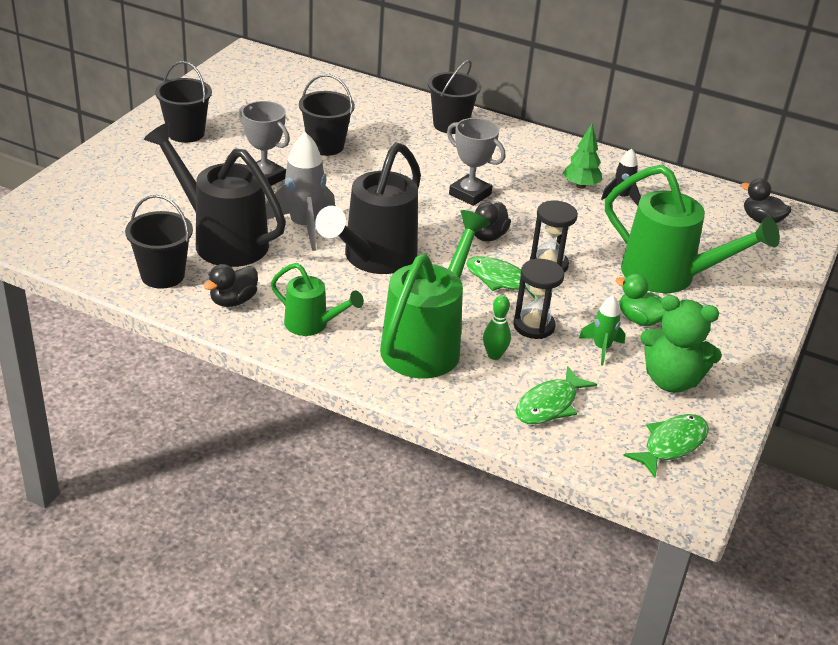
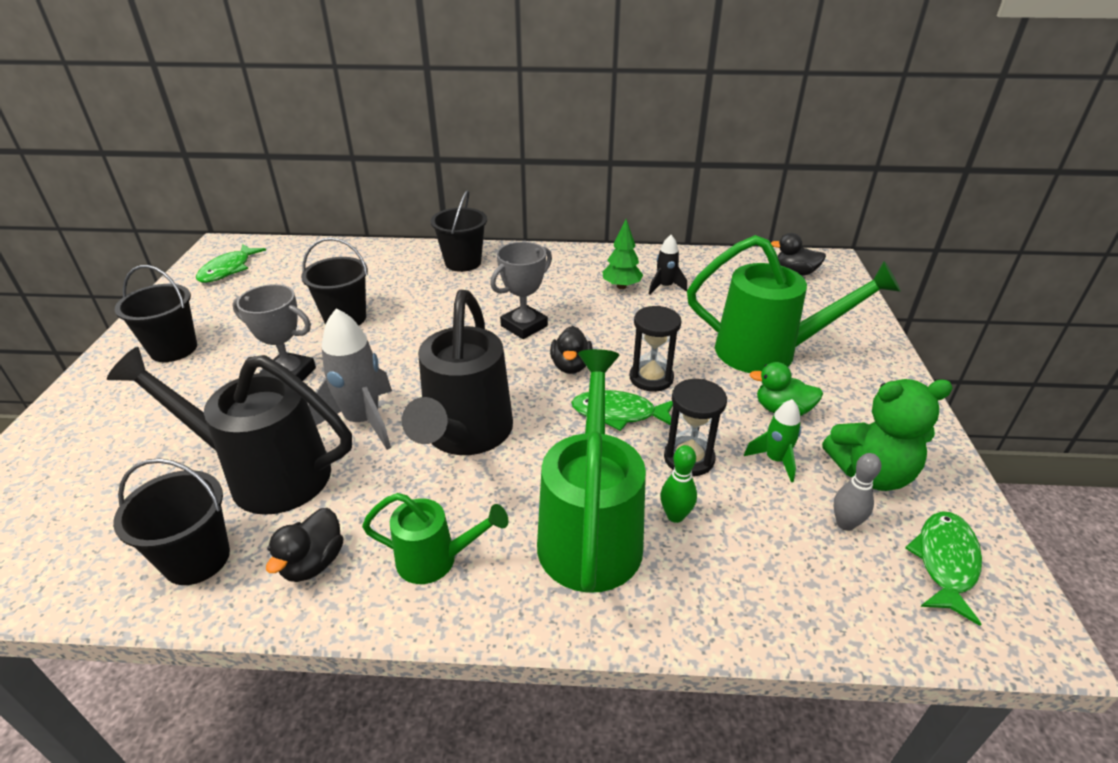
camera: 20 degrees left, 0 degrees up
(470, 194) = (524, 326): grey trophy -> grey trophy turned 60 degrees counterclockwise
(549, 405) = (782, 563): green fish -> green fish (228, 270)
(618, 401) = (845, 523): none -> grey bowling pin

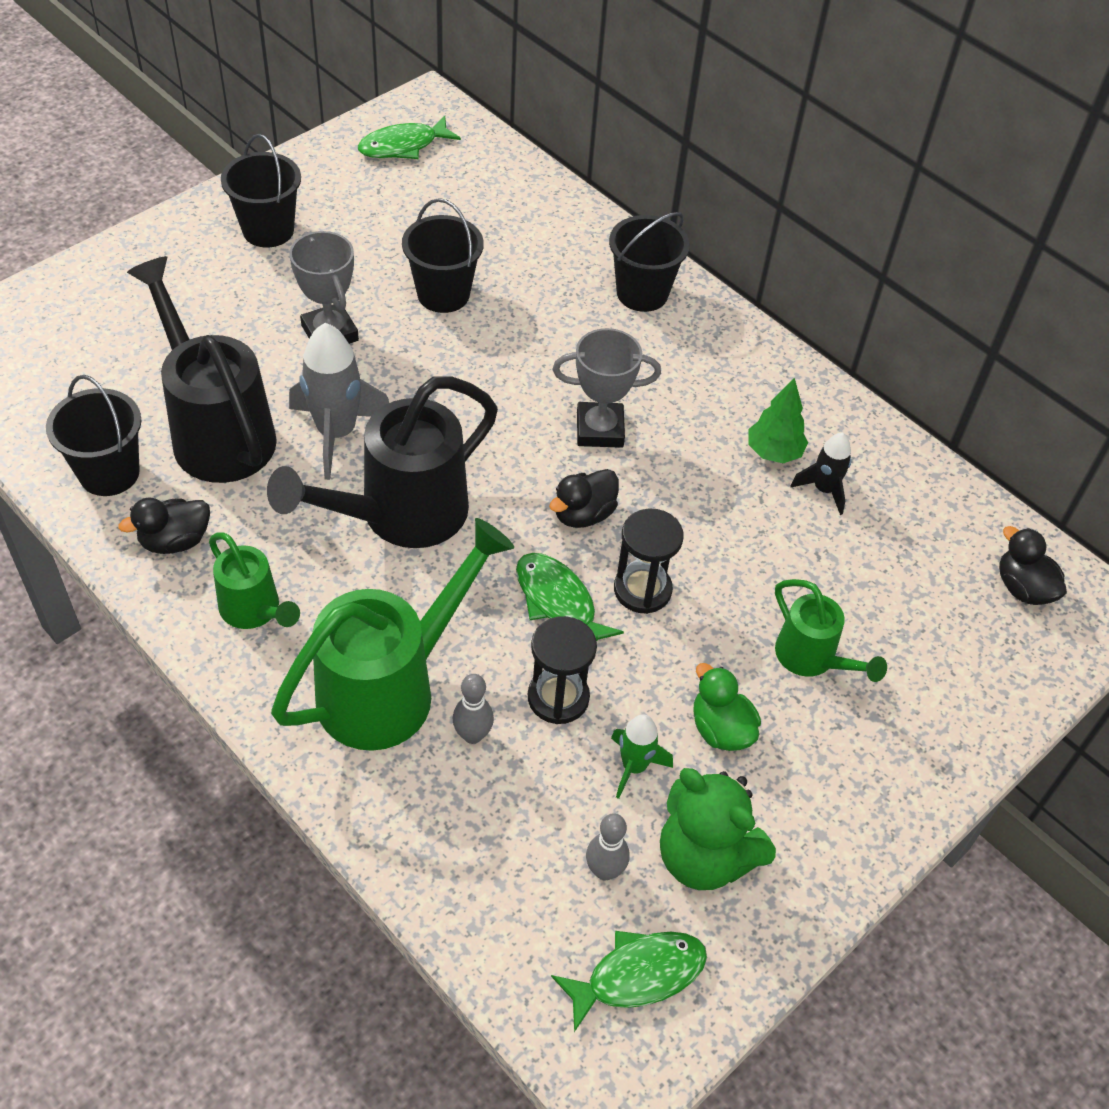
camera: 40 degrees right, 15 degrees up
(675, 515) = (472, 735): green bowling pin -> grey bowling pin
(767, 352) = (811, 658): green watering can -> green watering can, size x0.54

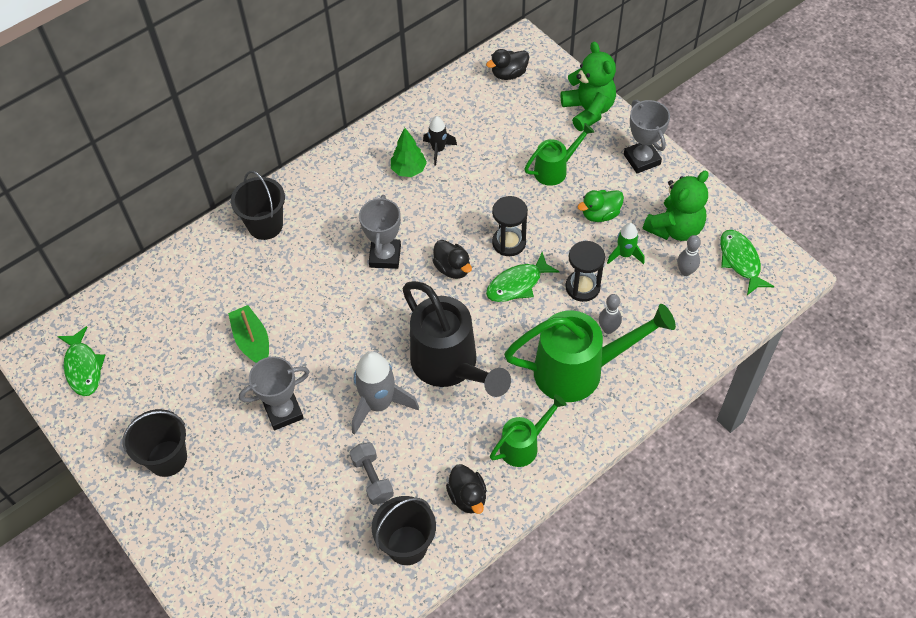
camera: 80 degrees left, 5 degrees up
(217, 431) = (372, 478): black watering can -> grey dumbbell
(389, 688) = (578, 370): green watering can -> green watering can turned 120 degrees clockwise
(443, 294) = (252, 341): black bucket -> green boat
(864, 804) = (641, 159): none -> grey trophy
(967, 715) = (588, 110): none -> green teddy bear

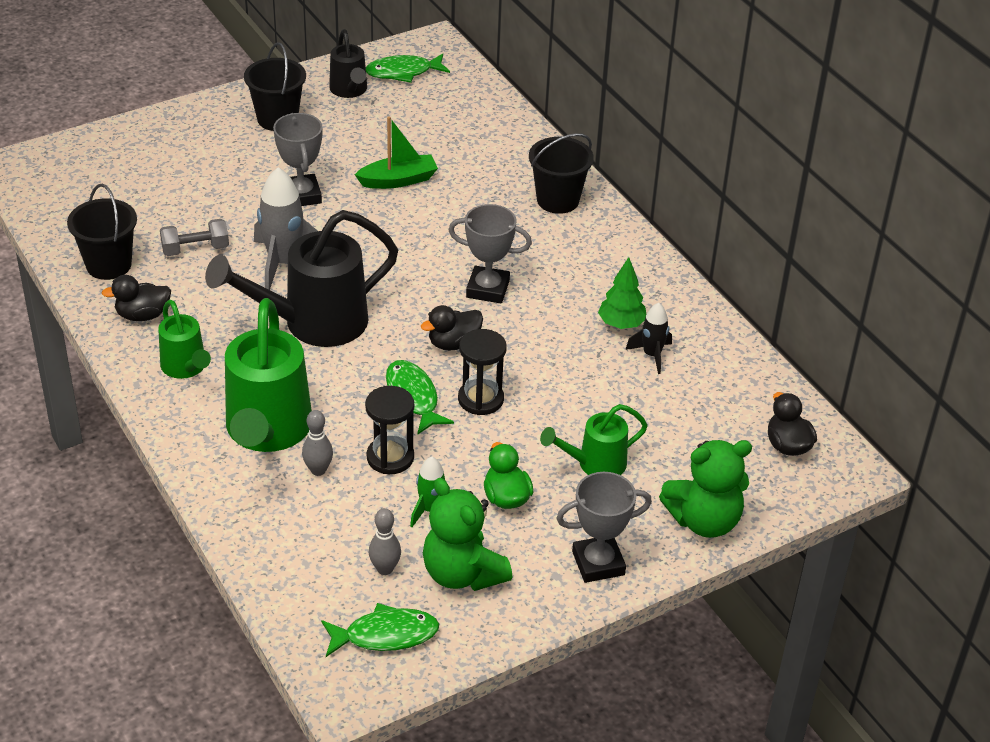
camera: 95 degrees right, 15 degrees down
(116, 407) = (349, 90): none -> black watering can
(554, 170) = (595, 464): green watering can -> green watering can turned 90 degrees clockwise

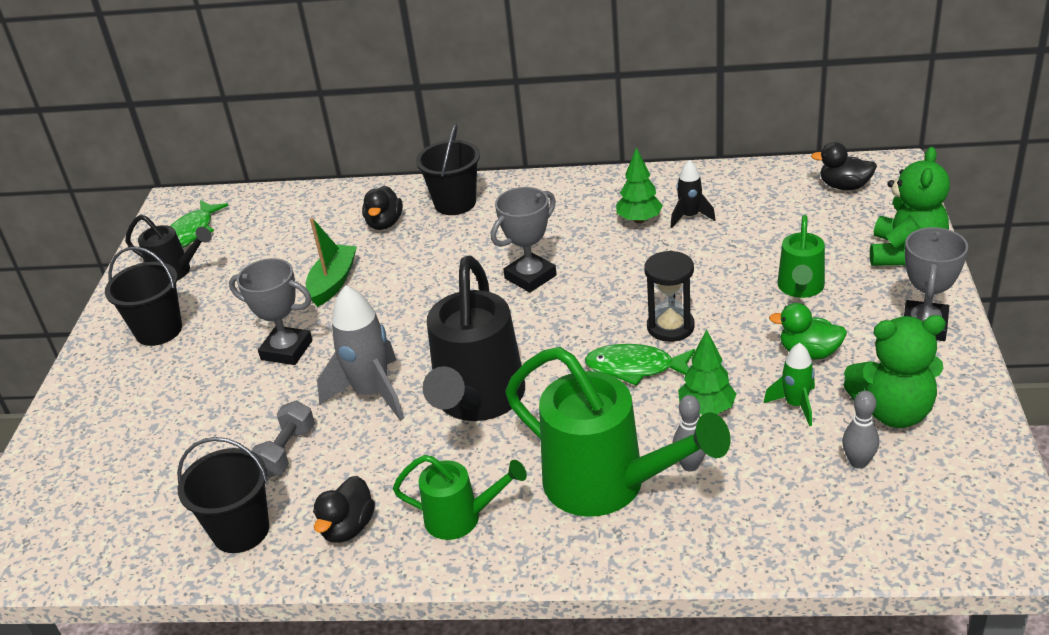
camera: 50 degrees left, 5 degrees down
(385, 635) = (950, 491): green fish -> none
(390, 457) = (706, 409): black hourglass -> green tree
(453, 343) = (583, 319): black duck -> black duck (384, 223)

